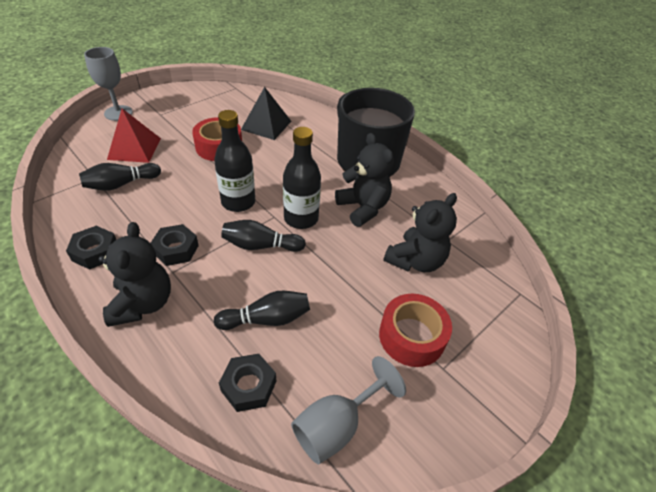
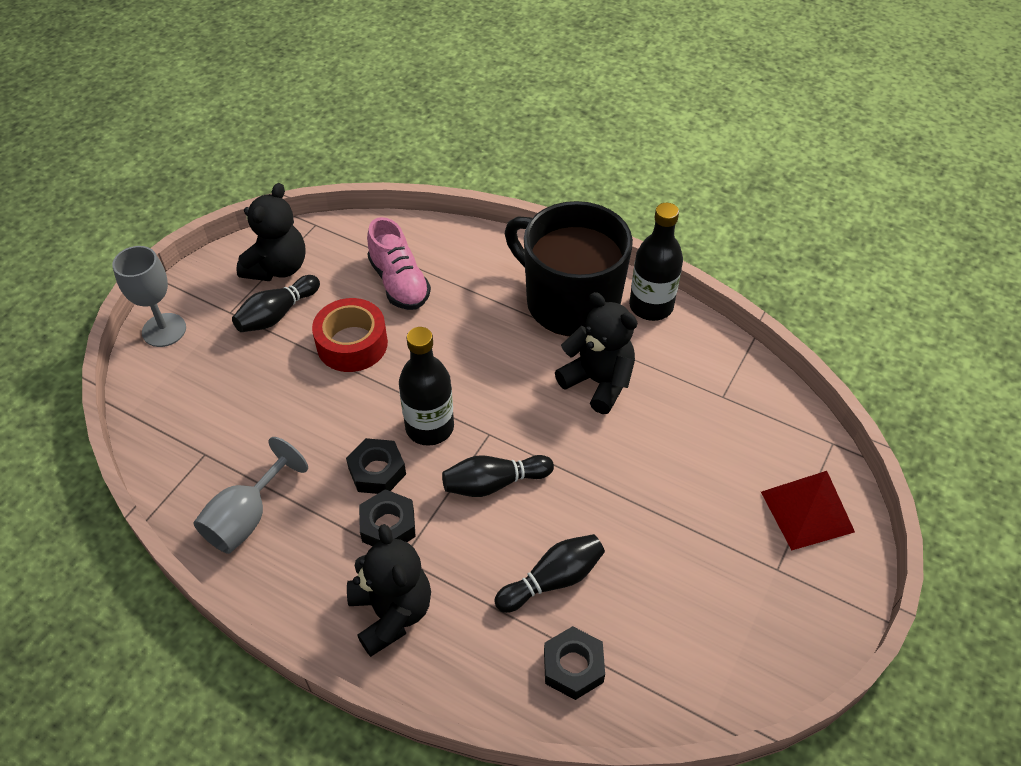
camera: 15 degrees left, 5 degrees up
(95, 252) = (284, 565): black nut -> black nut (377, 471)
(121, 184) = (251, 452): black bowling pin -> black bowling pin (277, 314)
(134, 148) = (231, 386): red pyramid -> red pyramid (807, 511)
(266, 125) = (399, 283): black pyramid -> pink shoe
(301, 218) = (525, 425): black bottle -> black bottle (651, 306)
(337, 425) = (689, 675): grey goblet -> grey goblet (247, 517)
(411, 336) = (728, 543): red tape -> none
(415, 261) = (695, 440): black teddy bear -> black teddy bear (278, 267)

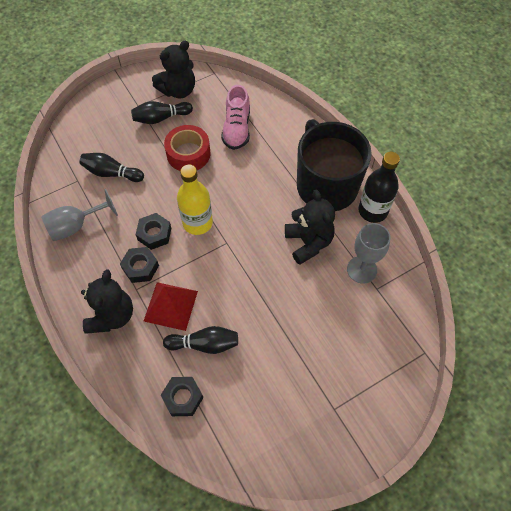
camera: 30 degrees right, 10 degrees up
(164, 330) = (100, 101): grey goblet -> grey goblet (362, 269)
(429, 427) = (197, 223): black bottle -> yellow bottle
(494, 483) = (210, 272): black bowling pin -> black bowling pin (111, 173)
(807, 511) = (377, 385): red pyramid -> red pyramid (171, 306)

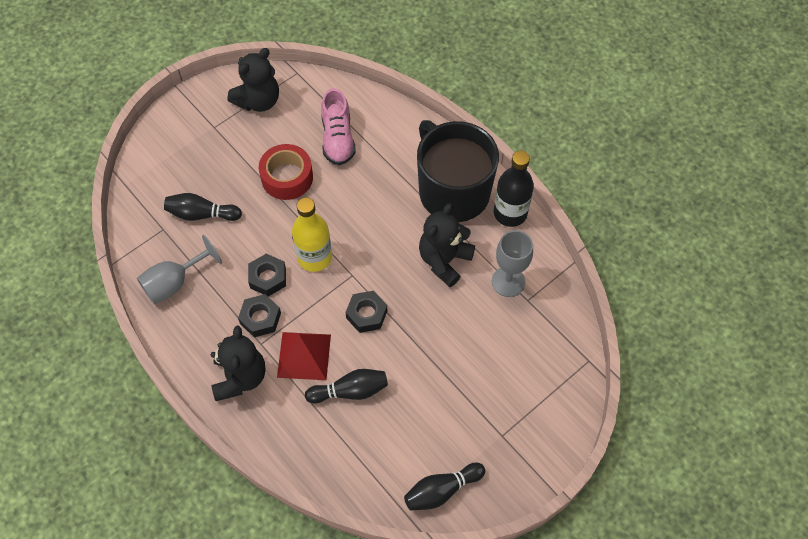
camera: 10 degrees left, 0 degrees up
(161, 118) = (245, 138): black bowling pin -> black bowling pin (441, 490)
(183, 398) = (338, 451): black nut -> black nut (366, 314)
(308, 242) = (444, 260): black teddy bear -> black teddy bear turned 120 degrees counterclockwise

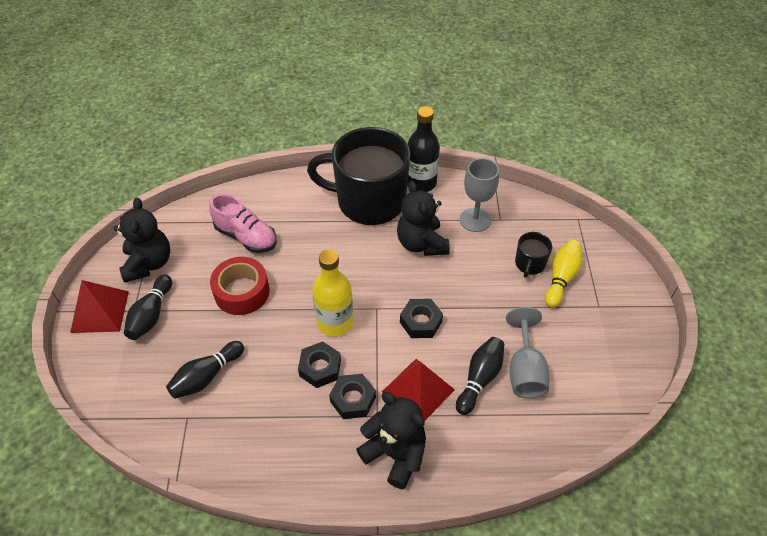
camera: 50 degrees left, 10 degrees down
(174, 283) = (251, 445): grey goblet -> grey goblet (525, 370)
(196, 109) = (100, 311): none -> red pyramid
(441, 490) = (617, 375): black bowling pin -> black bowling pin (151, 315)
(498, 354) = (529, 264): none -> black mug
(505, 388) = (561, 278): none -> yellow bowling pin

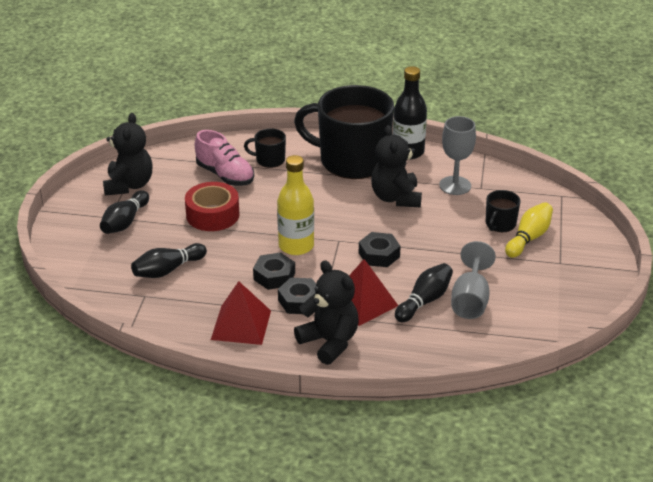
camera: 10 degrees right, 15 degrees down
(100, 311) = (78, 214): red pyramid -> red pyramid (241, 325)
(287, 211) = (269, 160): none -> black mug

